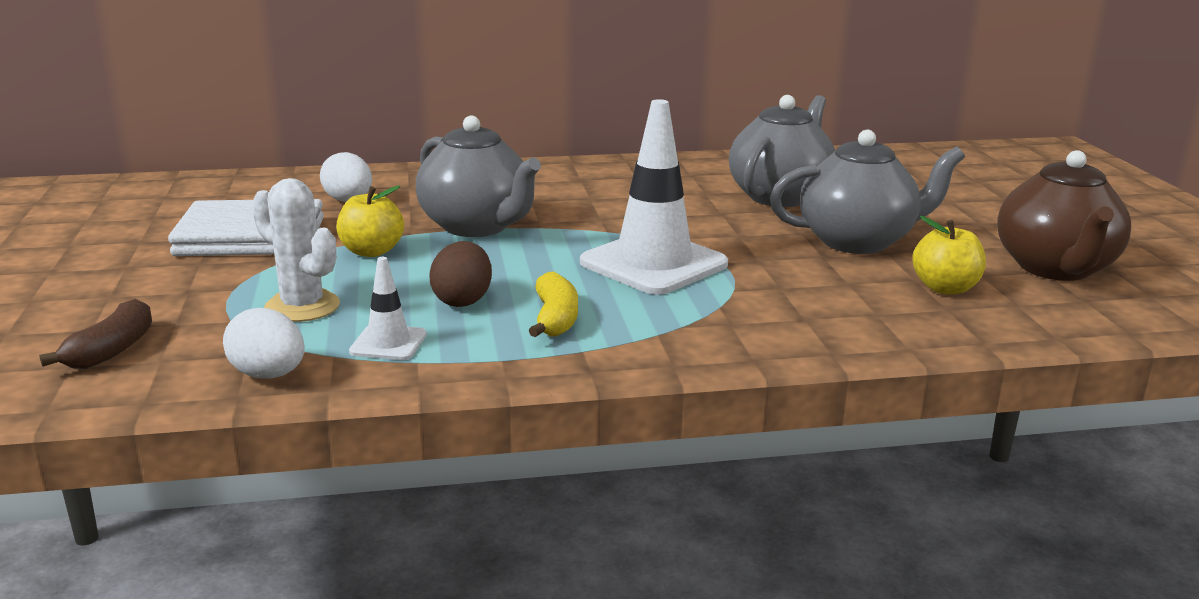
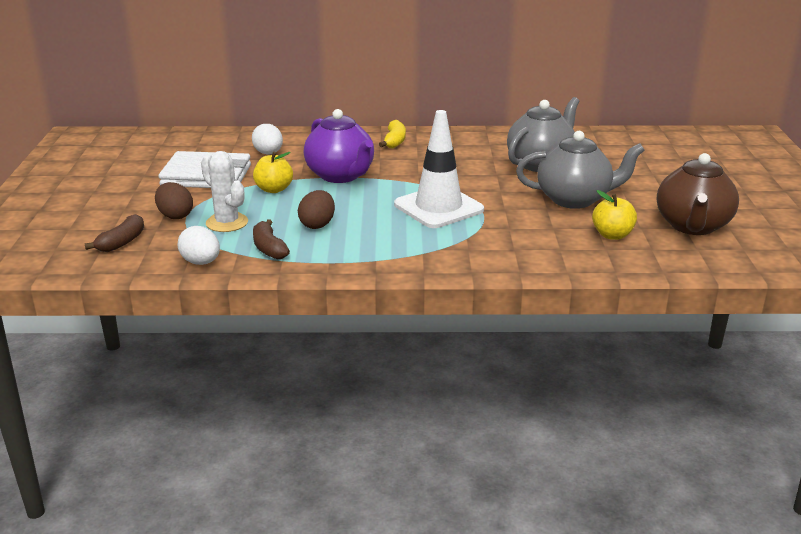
camera: 10 degrees right, 5 degrees up
(206, 301) = (175, 216): none -> brown egg
(388, 343) = (269, 248): white traffic cone -> brown banana
(477, 226) = (341, 175): grey teapot -> purple teapot
(555, 319) = (367, 240): yellow banana -> yellow banana (394, 141)

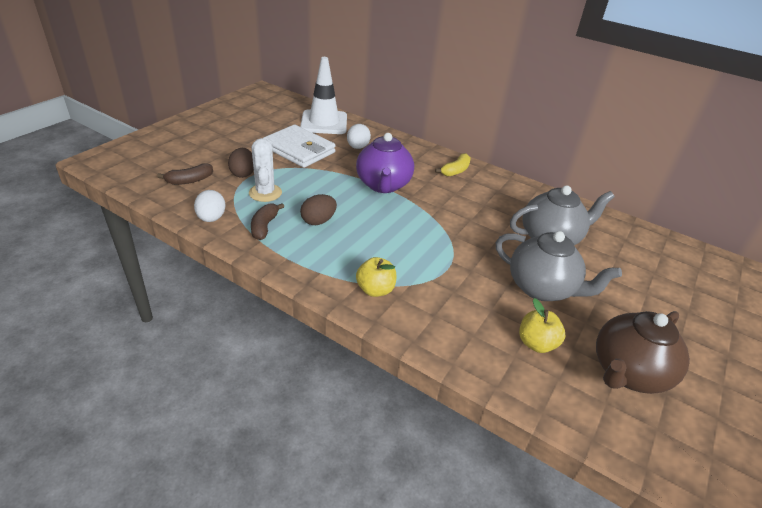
camera: 30 degrees right, 10 degrees up
(274, 189) = (326, 178): yellow apple -> yellow apple (375, 290)
(438, 207) = (420, 245): white traffic cone -> white traffic cone (324, 122)

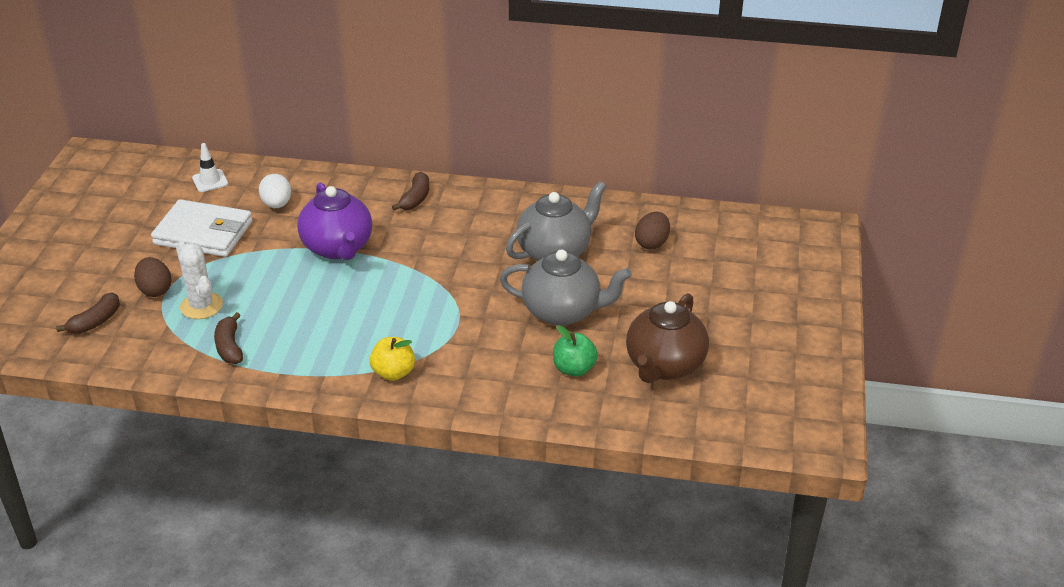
camera: 20 degrees left, 0 degrees up
(211, 218) = (160, 358): white egg -> none
(318, 221) = (287, 319): brown egg -> brown egg (652, 243)
(324, 122) = (210, 181): white traffic cone -> white traffic cone, size x0.47
(455, 171) = (415, 198): yellow banana -> brown banana
(536, 343) = (574, 369): yellow apple -> green apple

